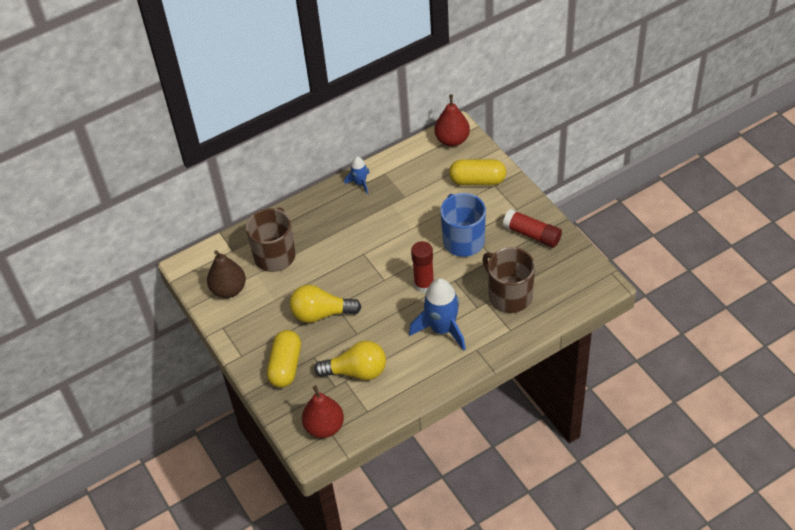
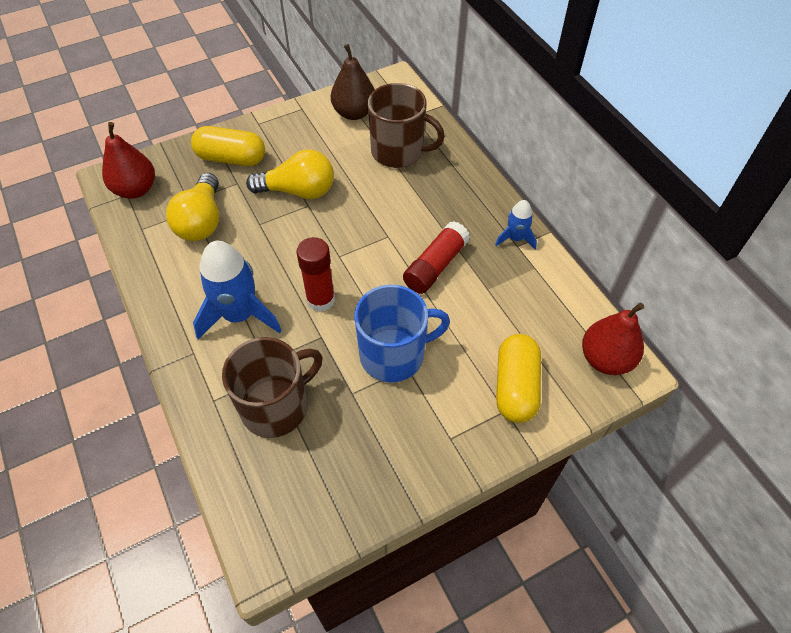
camera: 90 degrees right, 5 degrees up
(321, 314) = (298, 191): yellow light bulb -> yellow light bulb turned 90 degrees clockwise
(532, 234) = (392, 455): red glue stick -> red glue stick (435, 266)

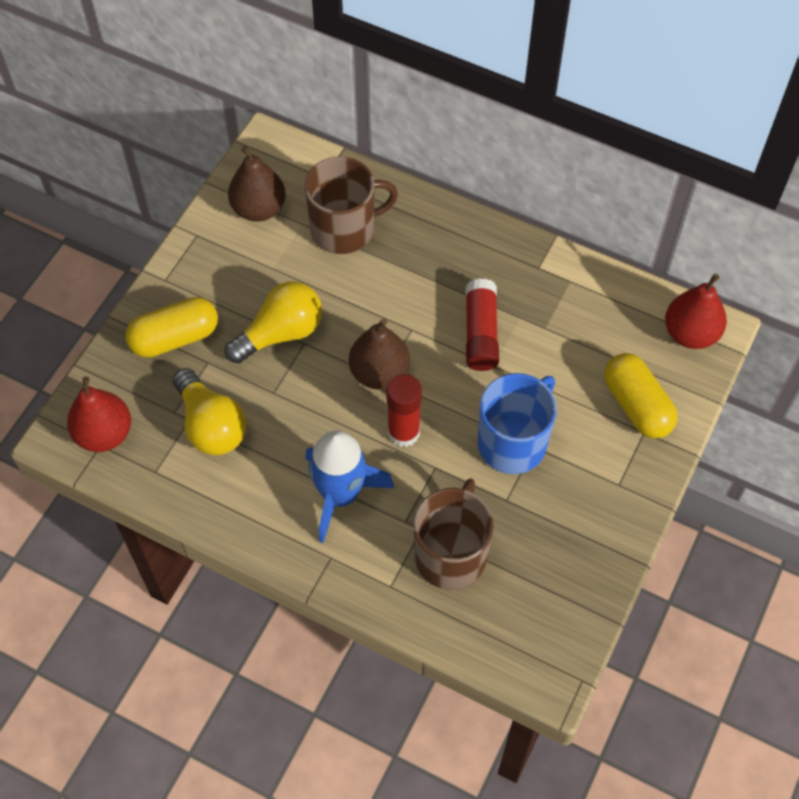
camera: 35 degrees left, 5 degrees up
(340, 251) = (379, 373): none -> brown pear
(515, 238) = (531, 260): blue rocket -> none

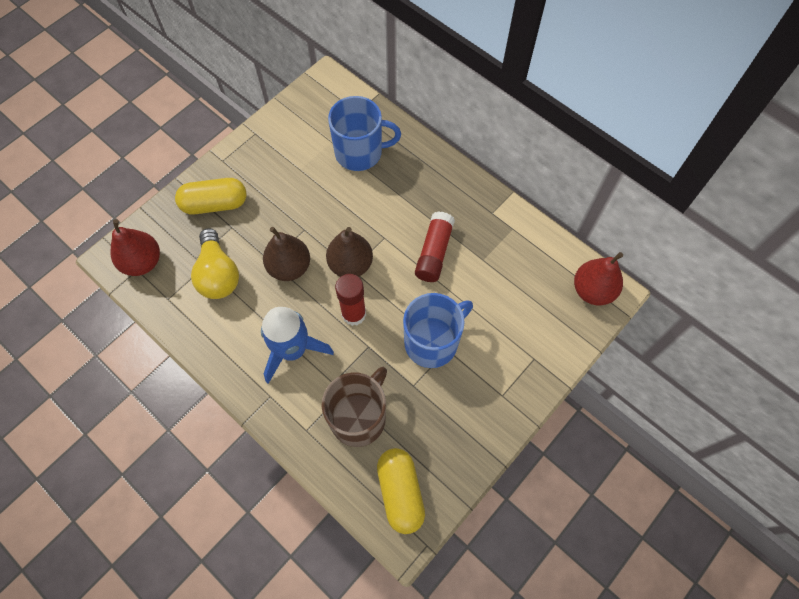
camera: 15 degrees right, 5 degrees up
(259, 208) = (304, 124): brown pear -> brown pear (289, 267)
(281, 333) = (290, 218): yellow light bulb -> none
(344, 229) = (360, 152): brown mug -> blue mug
(637, 405) = (534, 336): yellow capsule -> yellow capsule (400, 492)

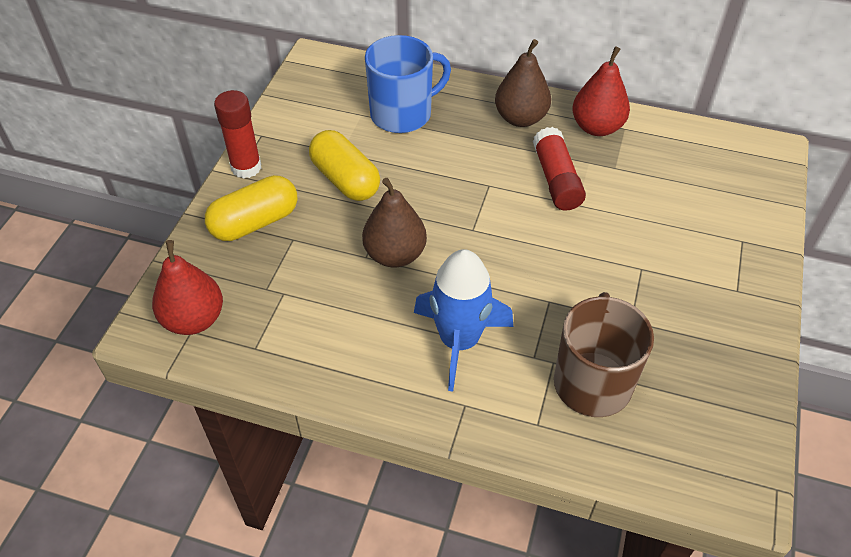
camera: 25 degrees left, 15 degrees down
(218, 274) = (307, 295): yellow light bulb -> none
(350, 265) = (468, 225): brown pear -> brown pear (520, 118)
(354, 314) = (508, 274): red glue stick -> red glue stick (246, 167)
(400, 492) = (702, 443): yellow capsule -> yellow capsule (345, 180)
(432, 342) = (620, 267): blue mug -> none
(592, 290) = (751, 155): red pear -> red pear (597, 127)

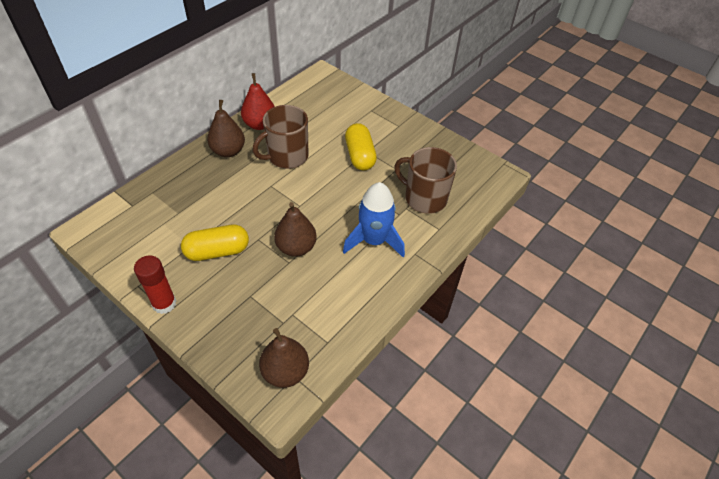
camera: 70 degrees left, 0 degrees up
(194, 319) = (285, 372): red pear -> brown pear
(255, 222) = (221, 313): yellow capsule -> yellow capsule (360, 156)
(402, 114) = (180, 202): blue mug -> none
(556, 179) = (287, 156): red glue stick -> brown mug

